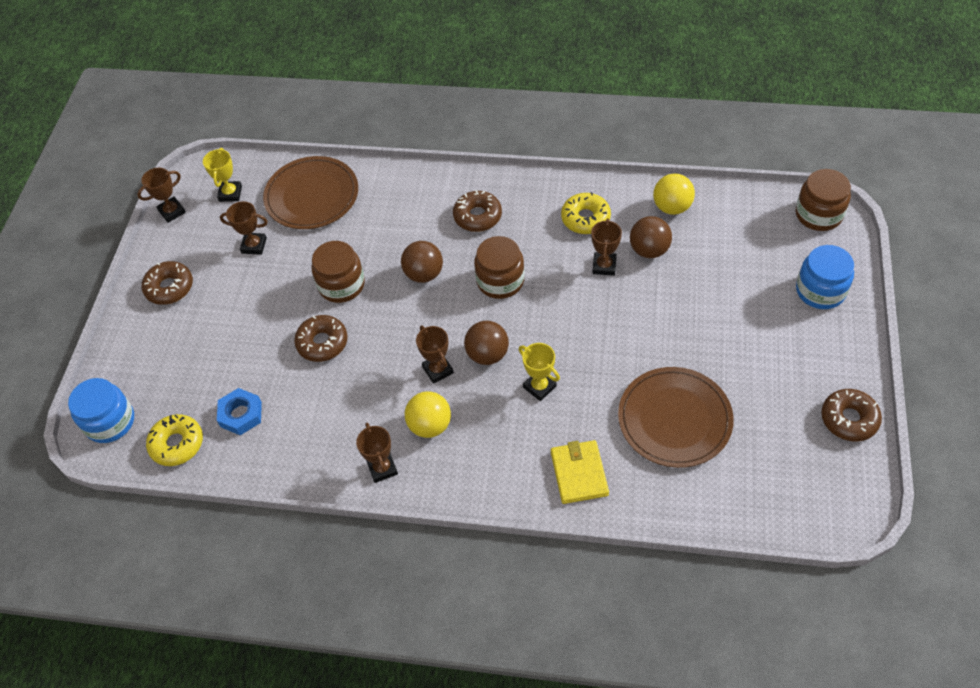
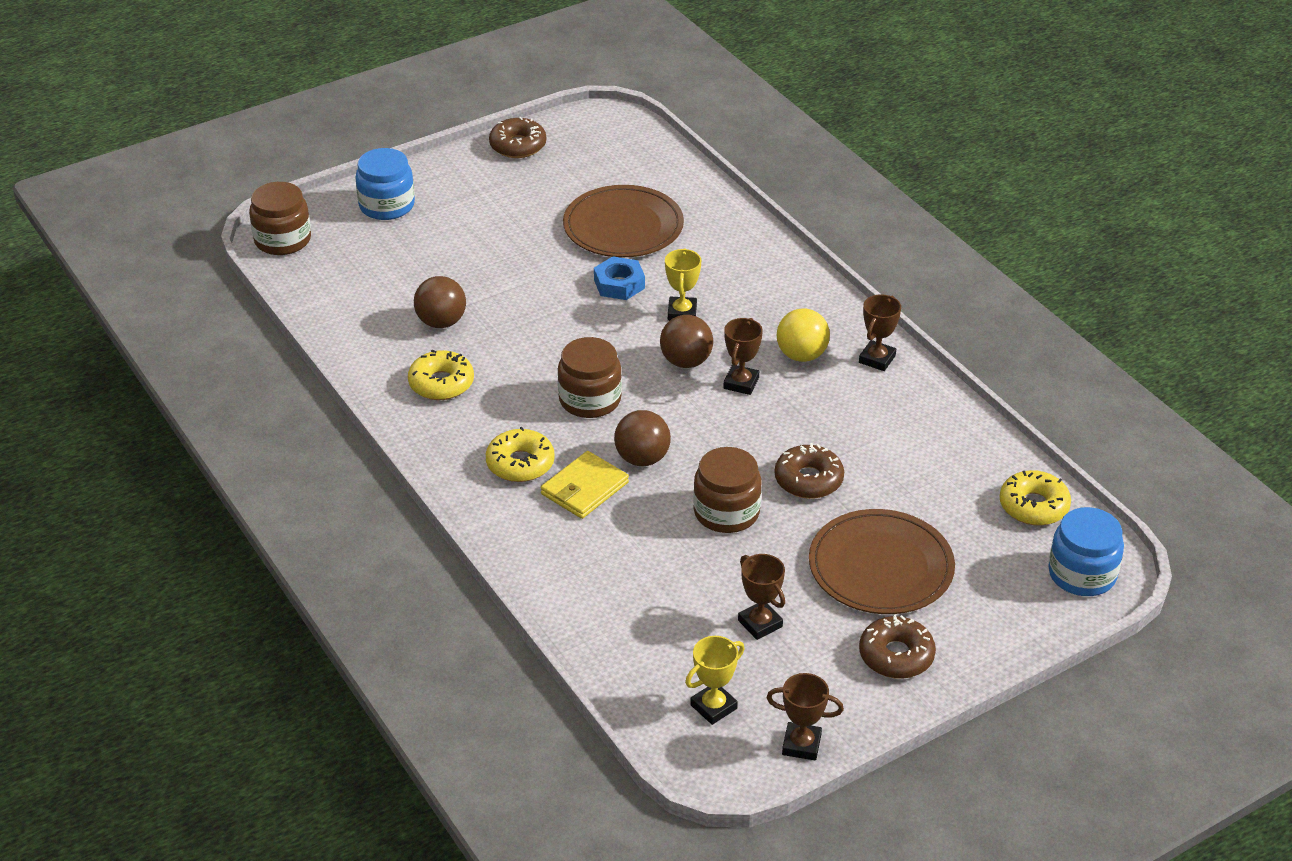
camera: 135 degrees left, 15 degrees down
(241, 414) = (950, 483): blue nut -> blue nut (619, 284)
(312, 196) = (635, 624): brown plate -> brown plate (881, 567)
(477, 216) = (520, 463): brown donut -> yellow donut
(579, 473) = (738, 251): yellow wallet -> yellow wallet (584, 488)
(604, 266) = (494, 341): brown trophy -> none
(672, 207) = (364, 333): yellow ball -> none

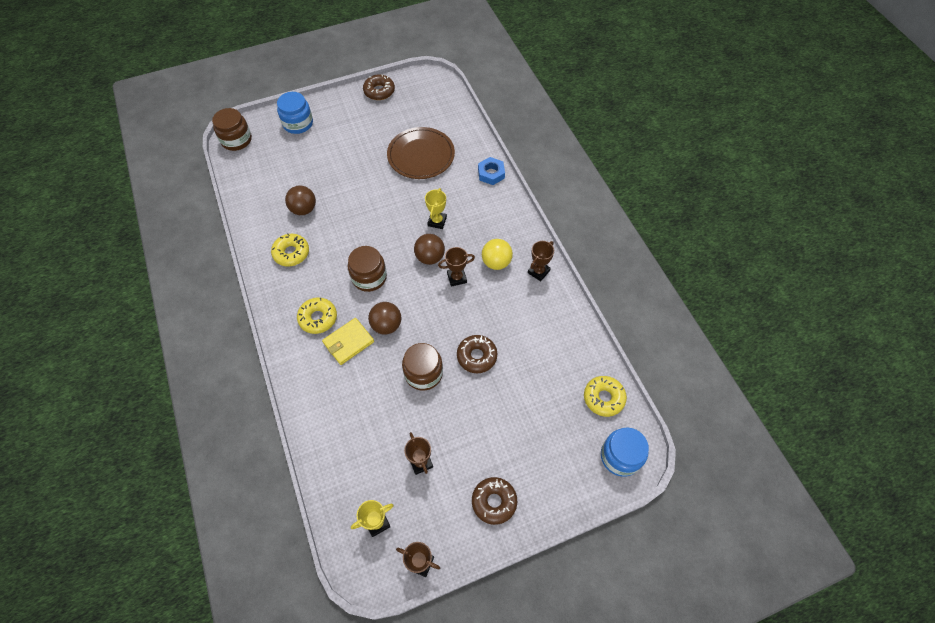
camera: 10 degrees right, 20 degrees up
(619, 284) = (408, 196): blue nut -> blue nut (491, 173)
(741, 383) = (456, 278): brown trophy -> brown trophy turned 45 degrees clockwise
(881, 567) = (502, 430): brown plate -> none

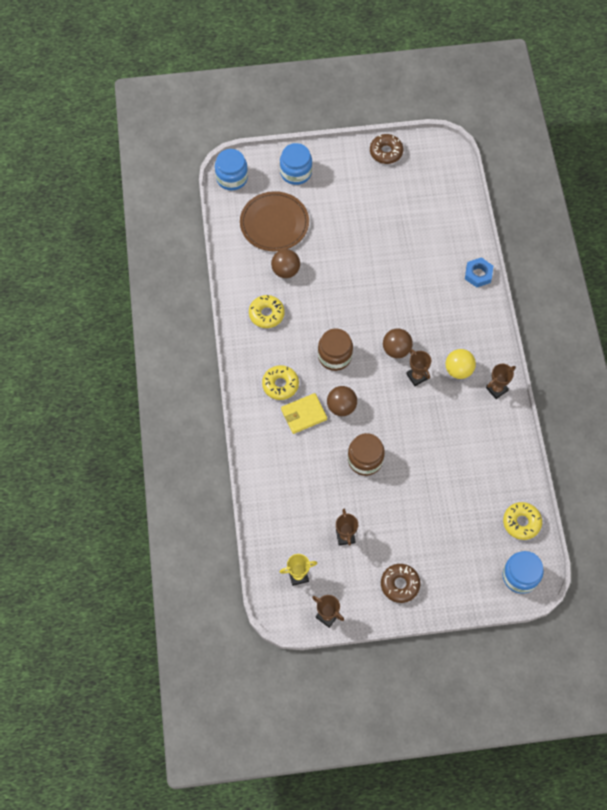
camera: 15 degrees right, 5 degrees up
(236, 140) = (232, 178): brown jar -> blue jar
(421, 155) = (412, 237): brown plate -> brown plate (274, 223)
(437, 221) = (412, 314): yellow trophy -> none
(456, 278) = (417, 376): brown trophy -> brown trophy turned 60 degrees clockwise
(476, 356) = (417, 456): brown donut -> none

